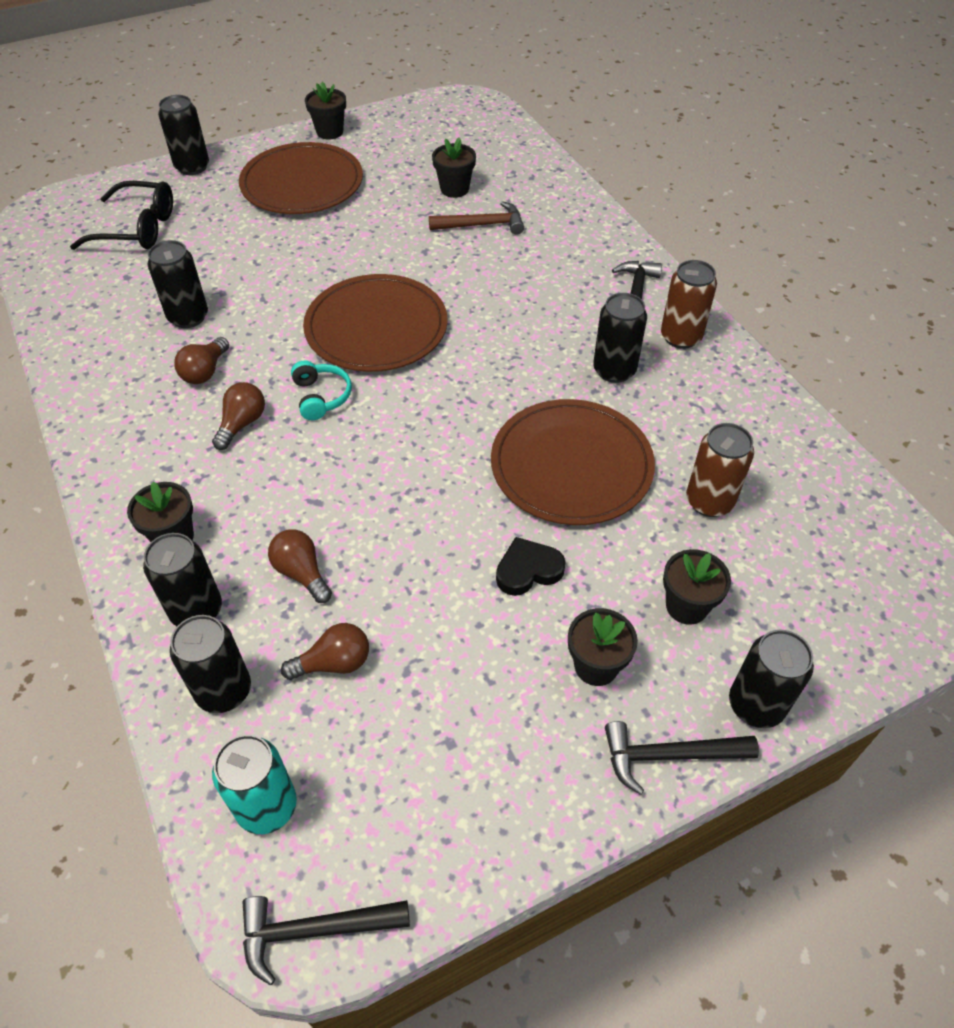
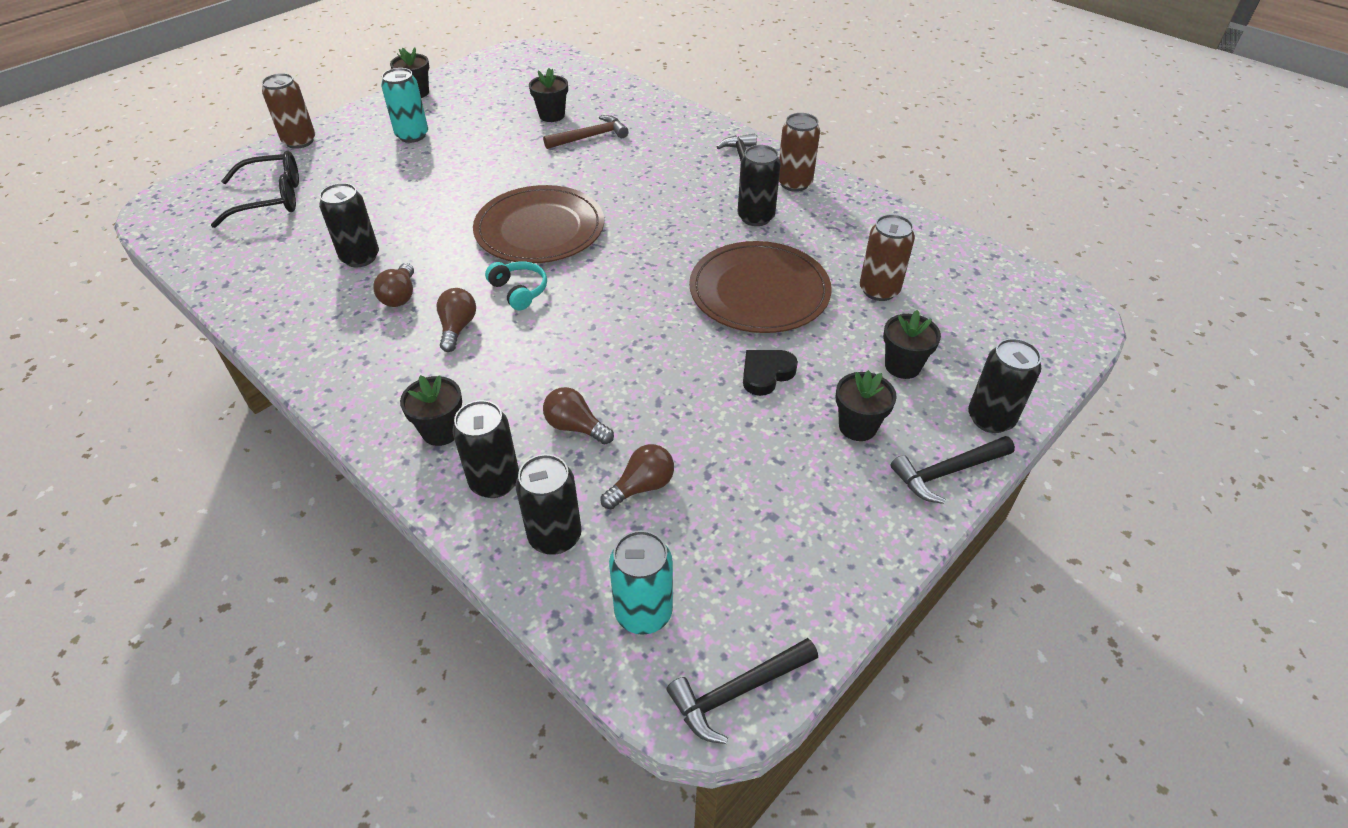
camera: 20 degrees left, 5 degrees down
(192, 167) = (299, 141): black can -> brown can
(302, 183) = (412, 135): brown plate -> turquoise can

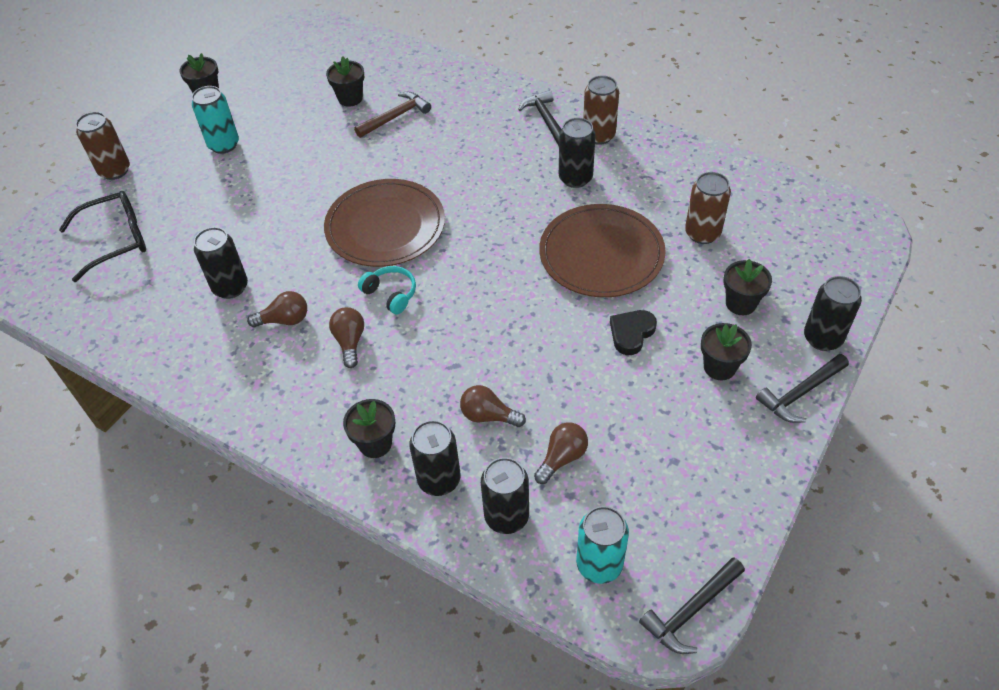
camera: 10 degrees left, 5 degrees up
(400, 296) = (284, 320): brown light bulb -> brown light bulb turned 90 degrees counterclockwise

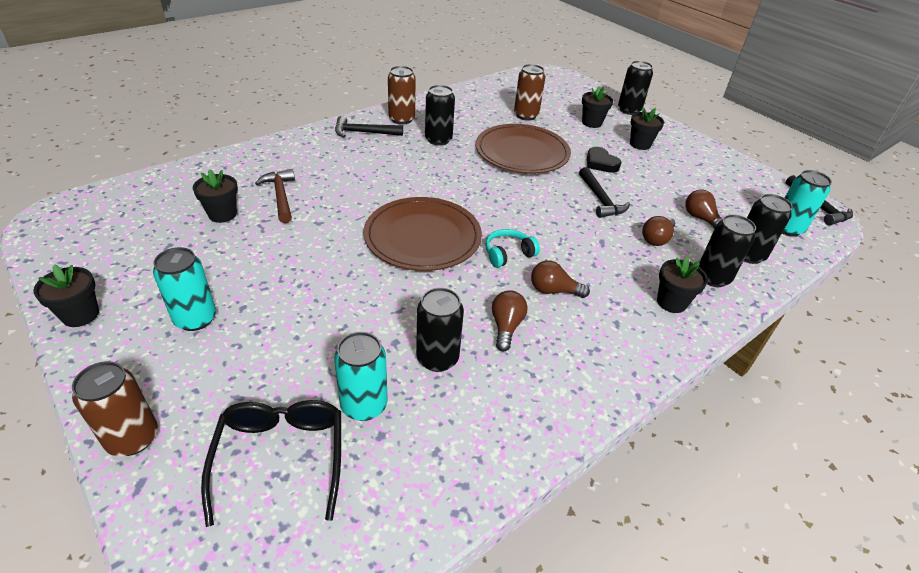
camera: 75 degrees left, 10 degrees down
(170, 263) = (364, 405): none -> turquoise can
(800, 393) = (667, 128): black hammer -> black hammer (600, 199)

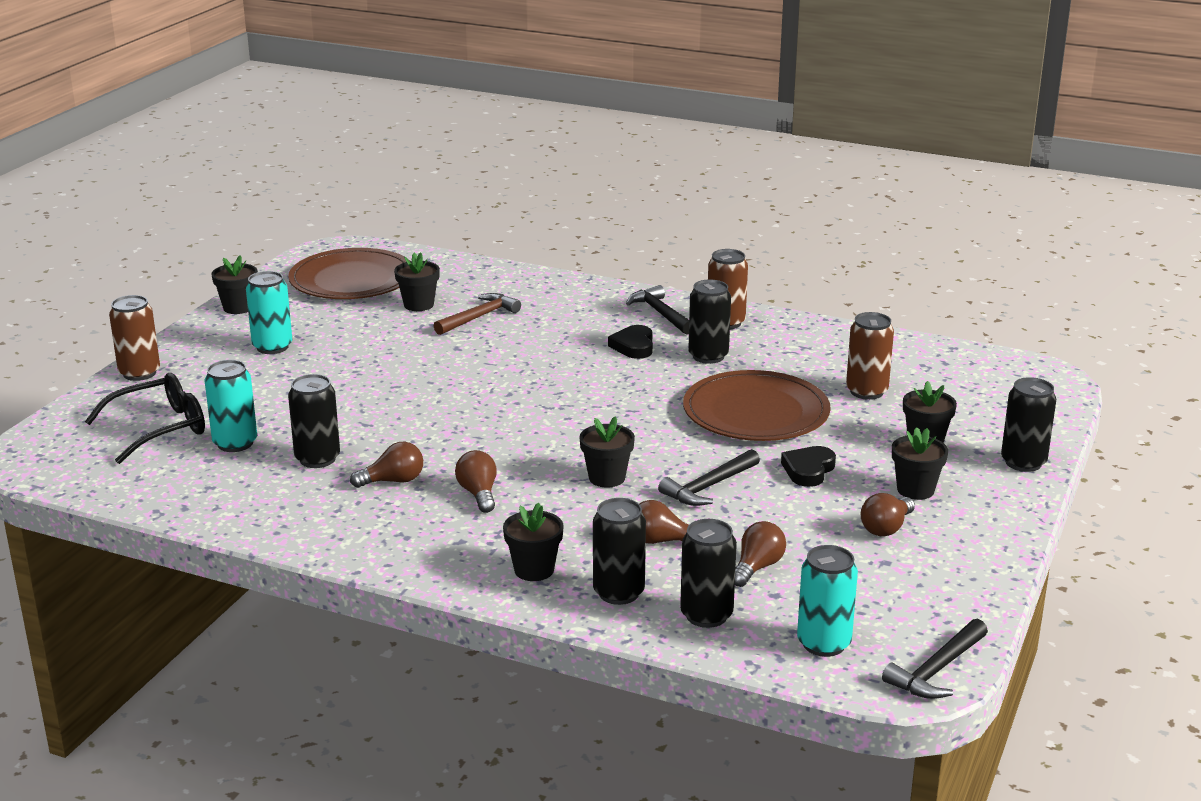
camera: 65 degrees right, 15 degrees down
(398, 157) = (634, 346): none -> black heart
(423, 237) = (493, 402): brown plate -> brown plate (352, 280)
(508, 254) = (516, 454): turquoise headphones -> none
(566, 230) = (607, 478): none -> black flower pot
(675, 166) = (886, 528): none -> brown light bulb

